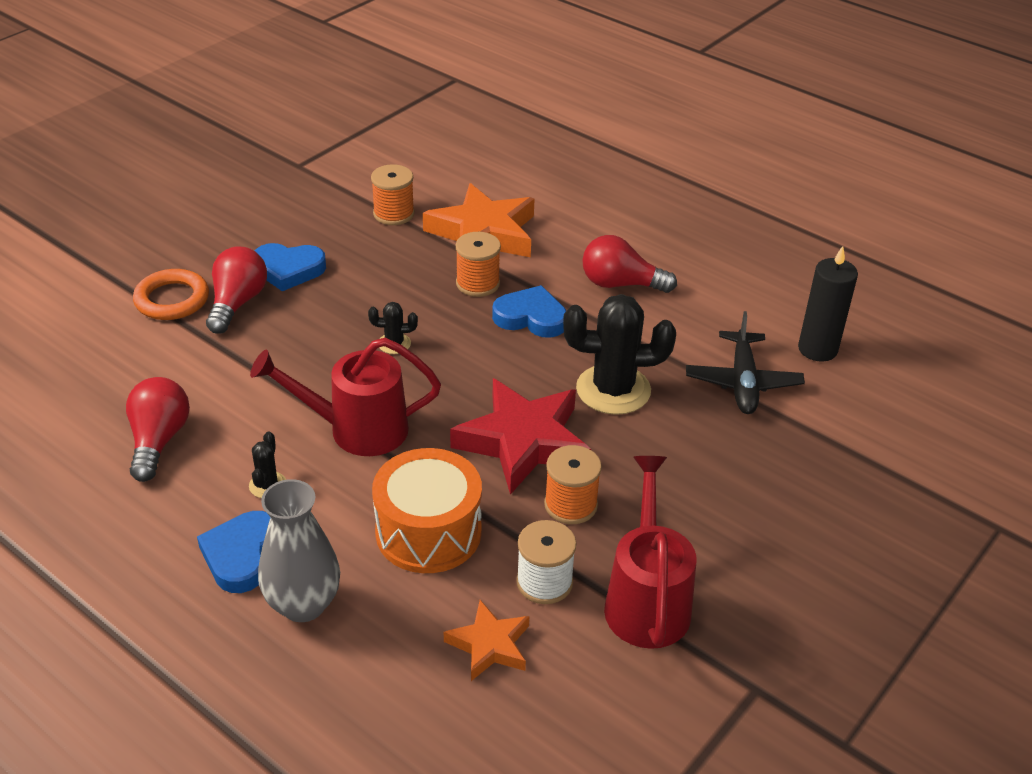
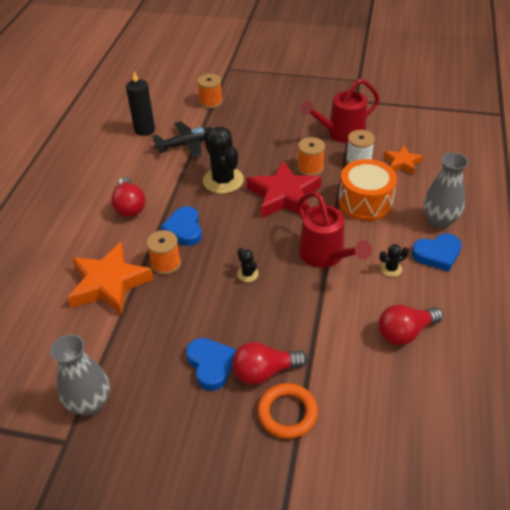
camera: 115 degrees left, 5 degrees up
(327, 186) = (90, 403): none -> grey vase
(394, 214) = (109, 341): orange spool -> orange spool (211, 102)

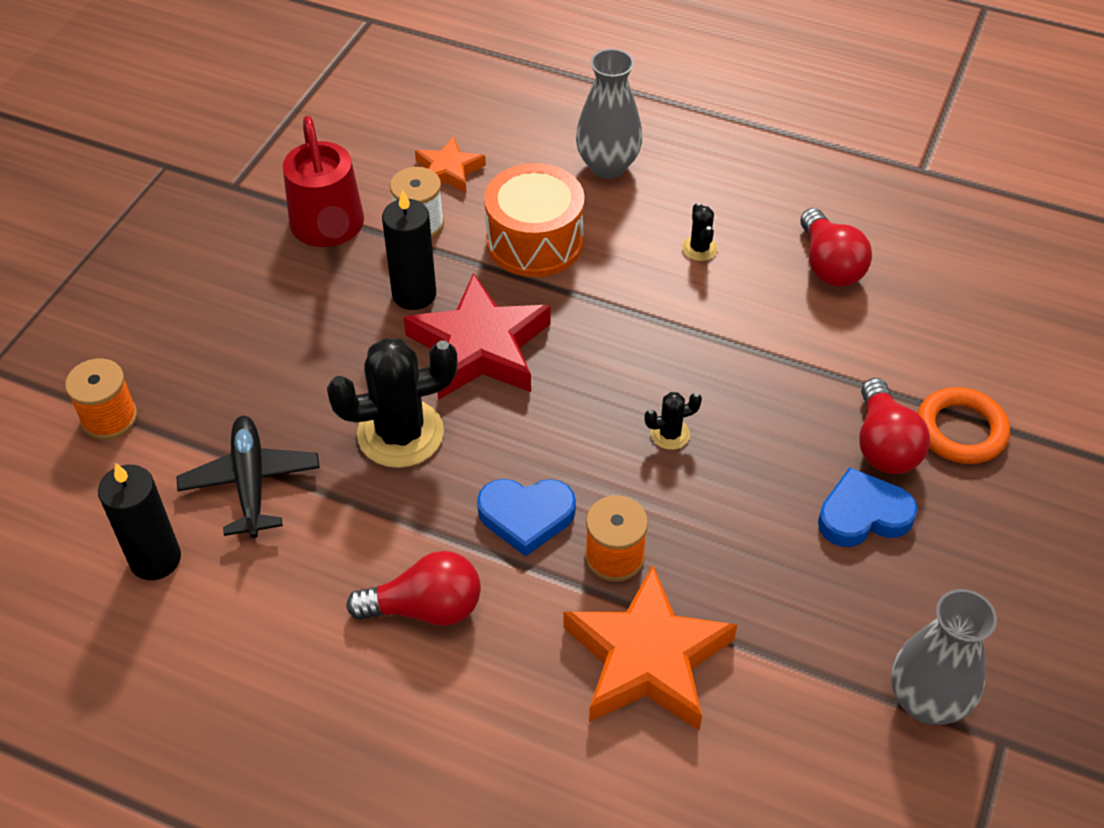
camera: 80 degrees left, 5 degrees up
(310, 168) = (414, 294): orange spool -> black candle
(326, 256) = (652, 320): red watering can -> none
(437, 254) = (680, 189): blue heart -> none

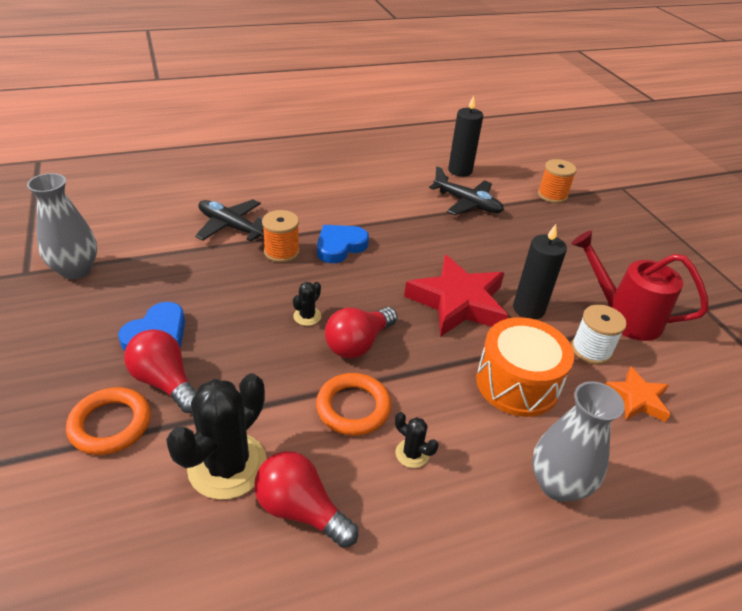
camera: 135 degrees right, 10 degrees down
(400, 434) = (437, 247): black cactus -> black cactus (227, 465)
(425, 608) = (343, 201): red light bulb -> red light bulb (358, 343)
(647, 658) = (231, 227): orange star -> black plane
(714, 311) = (353, 407): none -> orange ring

